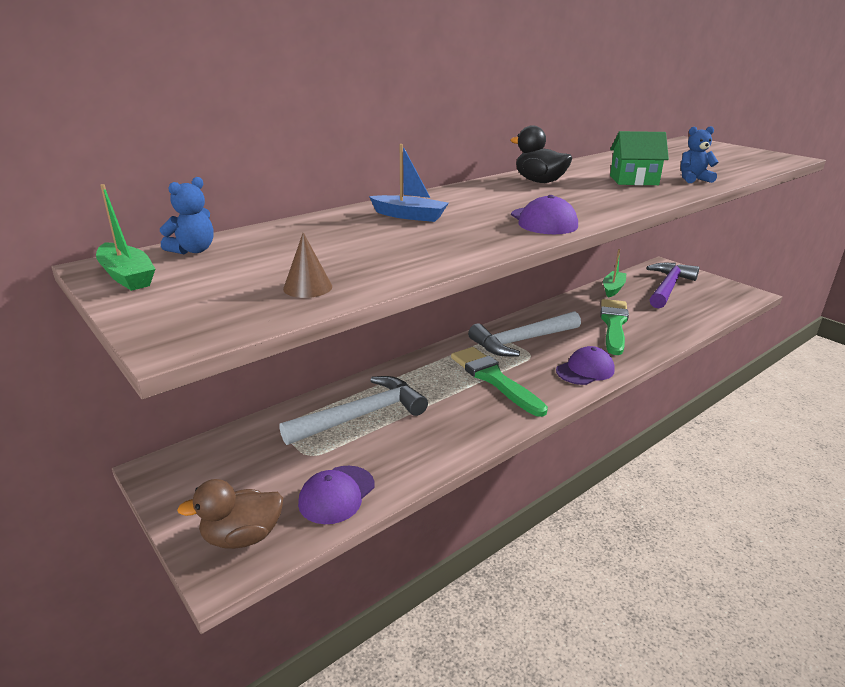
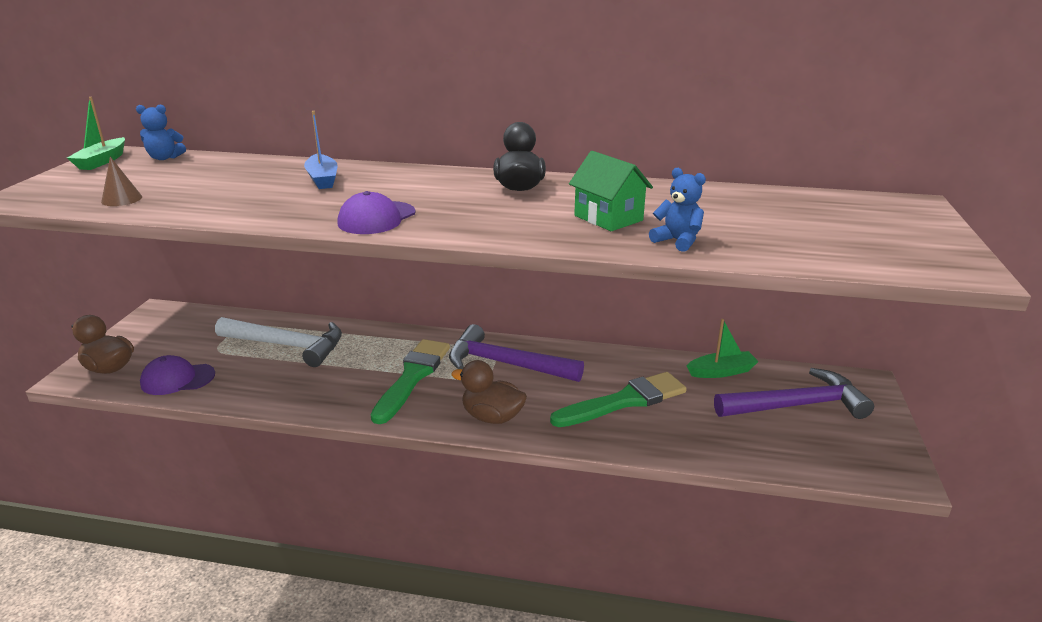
camera: 50 degrees right, 0 degrees up
(522, 341) = (506, 364): white hammer -> purple hammer
(585, 370) = (492, 417): purple cap -> brown duck

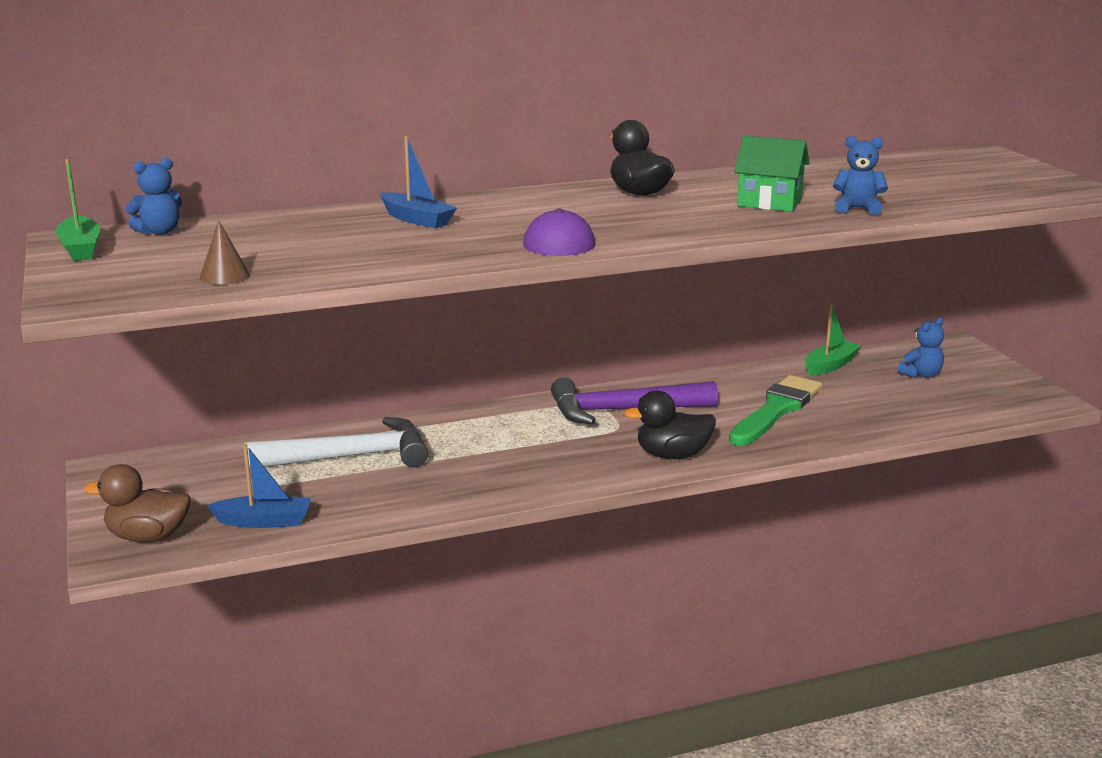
camera: 30 degrees left, 5 degrees down
(177, 379) = (264, 521): purple cap -> blue boat
(412, 377) = (542, 446): green brush -> none
(492, 417) = (672, 455): brown duck -> black duck
(796, 405) = (921, 375): purple hammer -> blue teddy bear

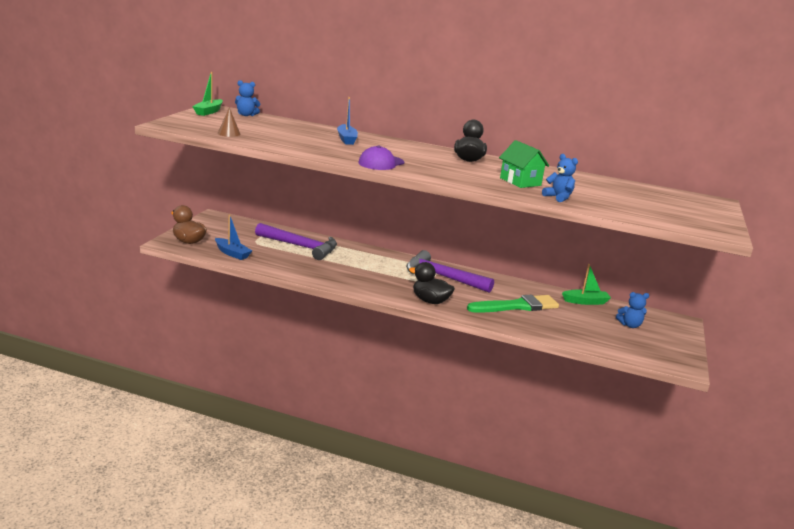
camera: 35 degrees right, 0 degrees up
(350, 457) = (300, 246): white hammer -> purple hammer

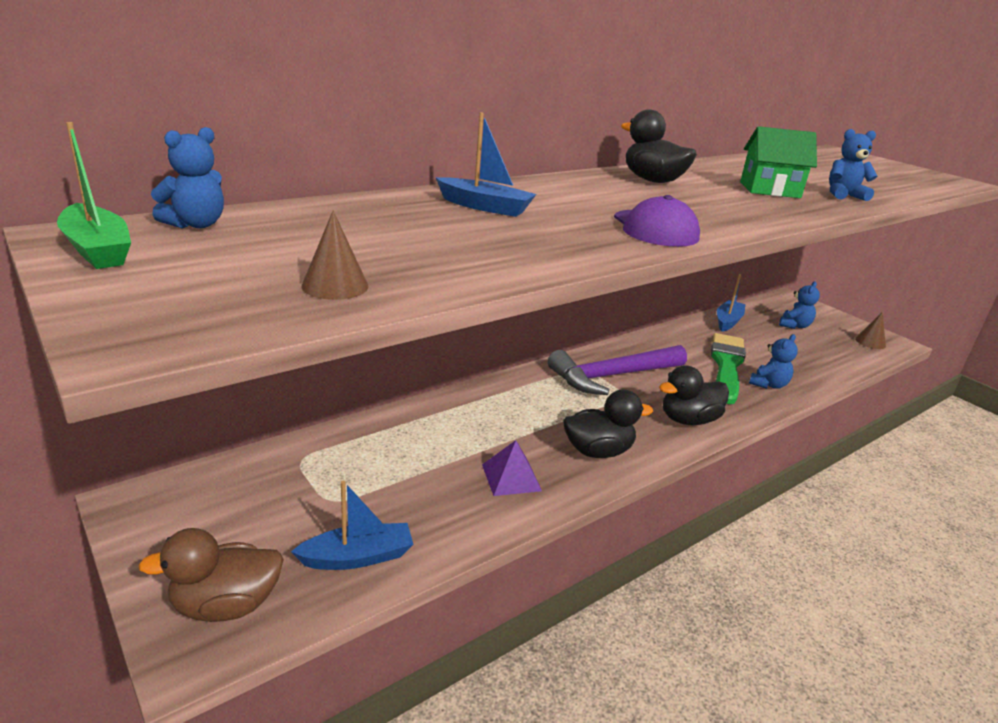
camera: 55 degrees left, 5 degrees up
(300, 246) = (403, 454): purple hammer -> none
(315, 269) = (511, 477): none -> purple pyramid
(364, 283) = (598, 451): none -> black duck
(515, 320) = (768, 384): none -> blue teddy bear
(585, 301) = (727, 321): green boat -> blue boat
(662, 356) = (870, 342): none -> brown cone

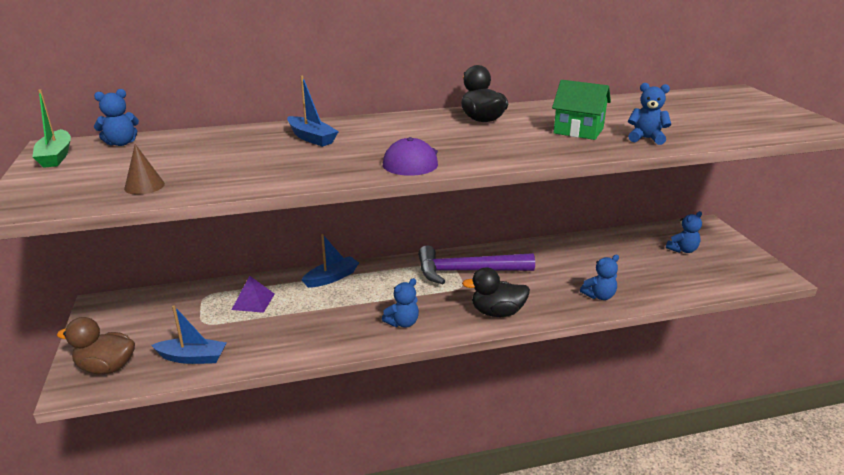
camera: 25 degrees right, 0 degrees up
(511, 477) = (325, 329): purple pyramid -> purple pyramid (253, 301)
(598, 451) = (402, 323): black duck -> blue teddy bear
(726, 365) = (576, 276): green brush -> none
(727, 321) = (617, 239): blue boat -> blue boat (331, 278)
(870, 342) = (749, 273): brown cone -> none

